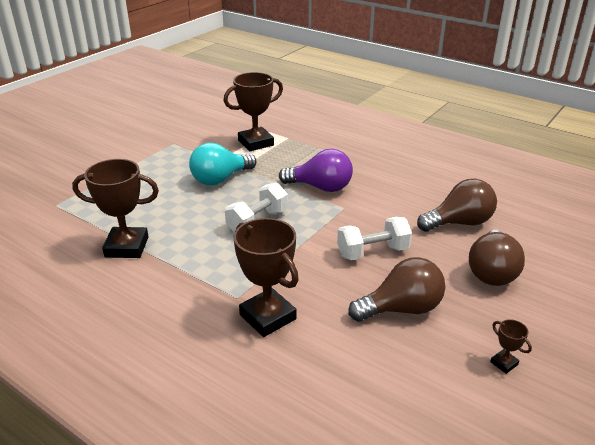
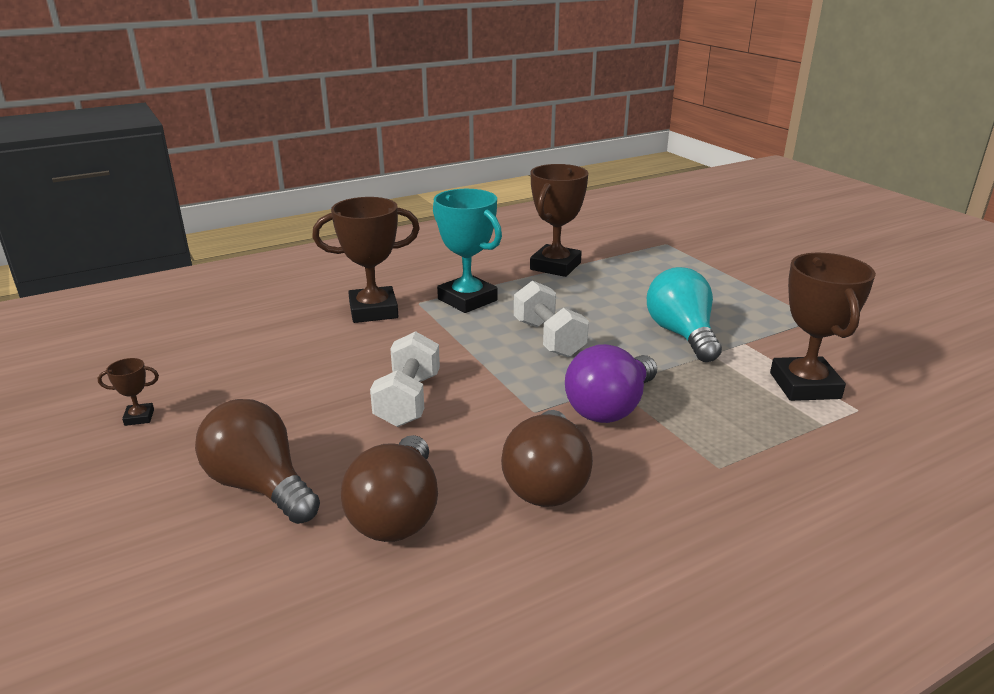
camera: 115 degrees right, 5 degrees down
(217, 273) = (467, 300): none -> turquoise trophy
(401, 309) = (291, 384): brown light bulb -> brown light bulb (546, 482)

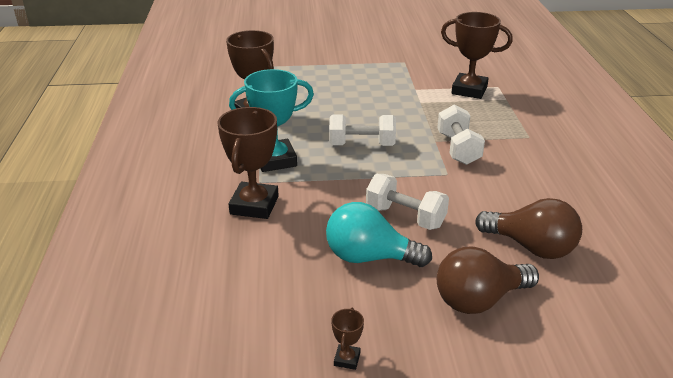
camera: 65 degrees left, 5 degrees up
(546, 482) = (521, 189): brown light bulb -> none
(610, 408) = (458, 149): purple light bulb -> white dumbbell
(681, 334) = (391, 102): turquoise light bulb -> turquoise light bulb (369, 257)

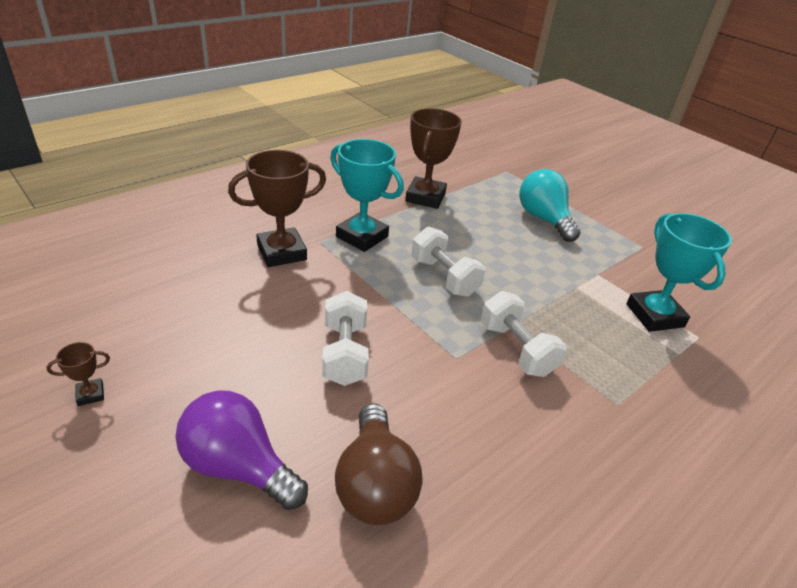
camera: 50 degrees right, 5 degrees up
(369, 257) = (256, 352): turquoise light bulb -> turquoise light bulb (544, 219)
(458, 149) = (516, 349): white dumbbell -> white dumbbell turned 75 degrees counterclockwise
(469, 90) = (654, 315): brown trophy -> turquoise trophy
(479, 300) = (238, 466): brown light bulb -> purple light bulb

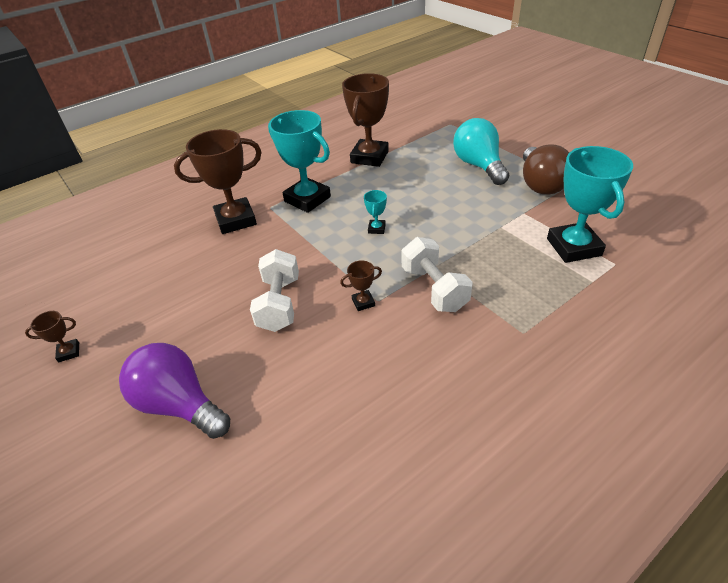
camera: 10 degrees right, 5 degrees up
(375, 484) = (291, 414): brown light bulb -> brown light bulb (540, 184)
(440, 359) = (363, 302): none -> brown trophy
(444, 277) = (376, 229): white dumbbell -> turquoise trophy

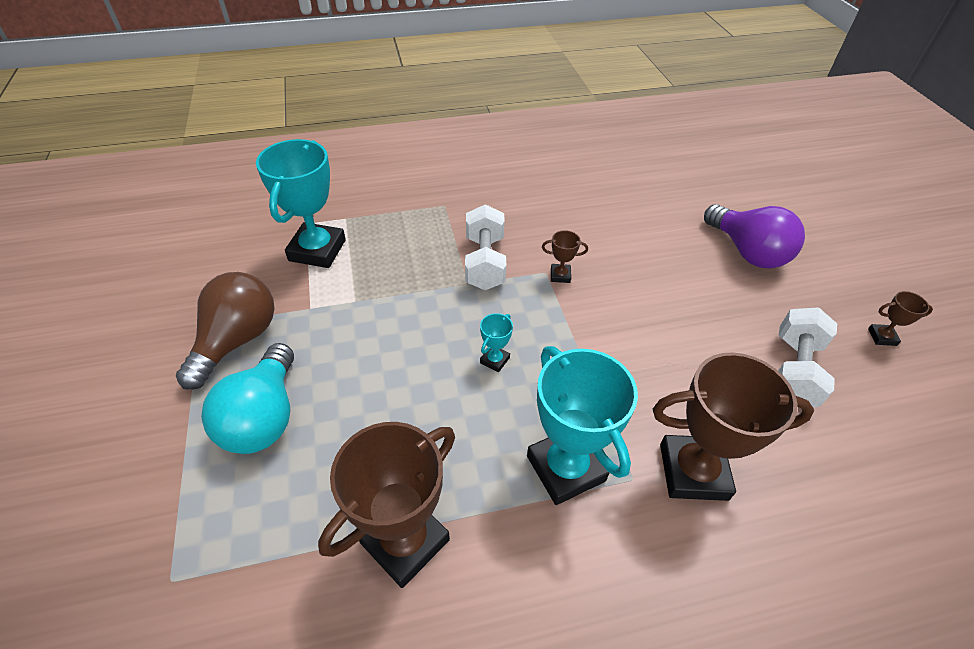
camera: 160 degrees left, 5 degrees up
(279, 304) = (647, 306): white dumbbell -> white dumbbell (793, 371)

